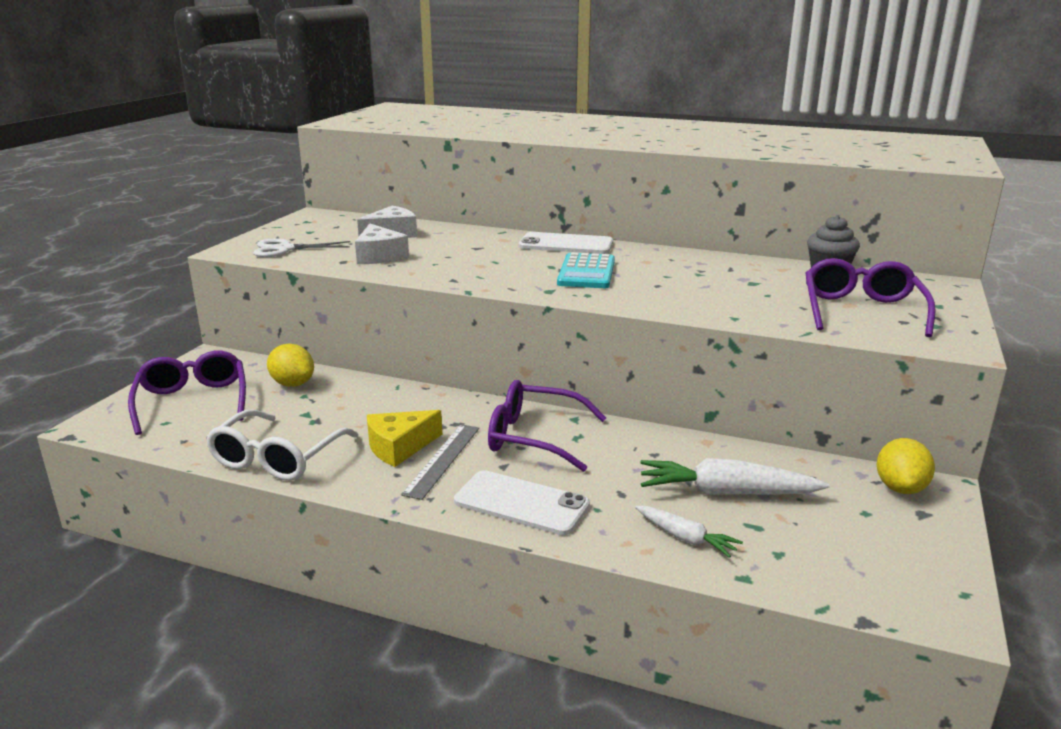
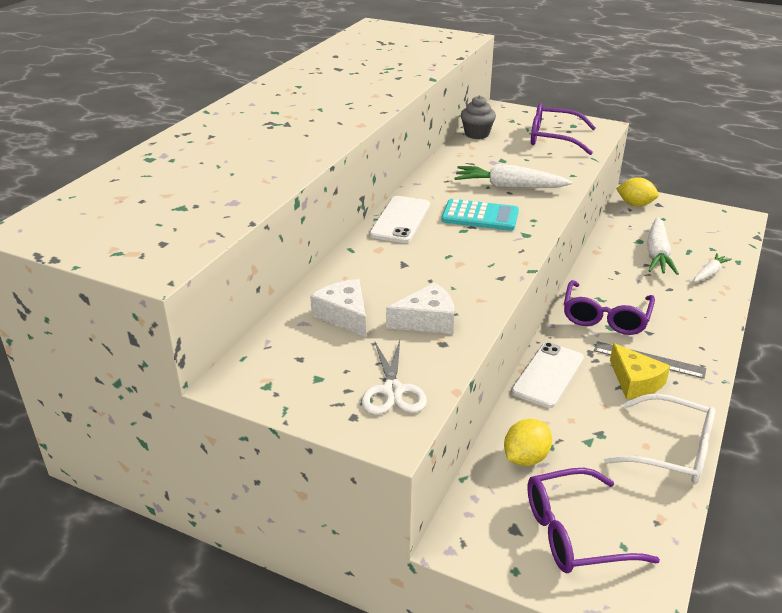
camera: 85 degrees left, 10 degrees up
(521, 503) = (695, 327): white phone -> white phone (548, 375)
(672, 285) = (508, 187): none -> white carrot

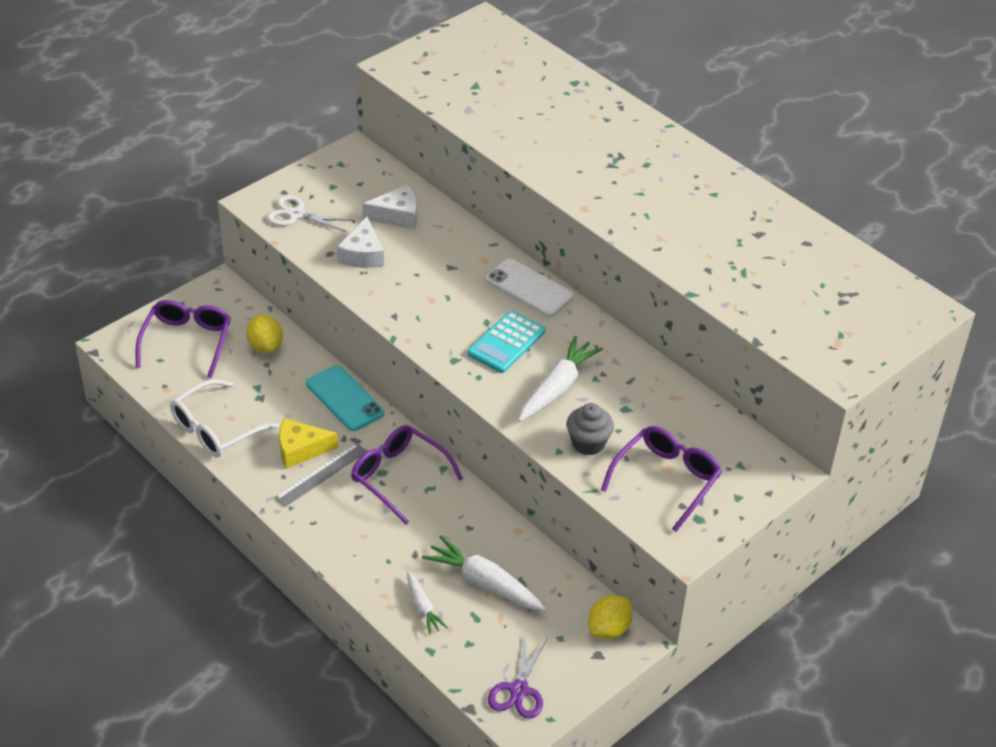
camera: 110 degrees right, 10 degrees up
(476, 134) = (709, 415): grey cupcake -> grey cupcake (588, 443)
(548, 375) = (344, 398): white phone -> turquoise phone
(720, 224) = (519, 690): none -> purple scissors

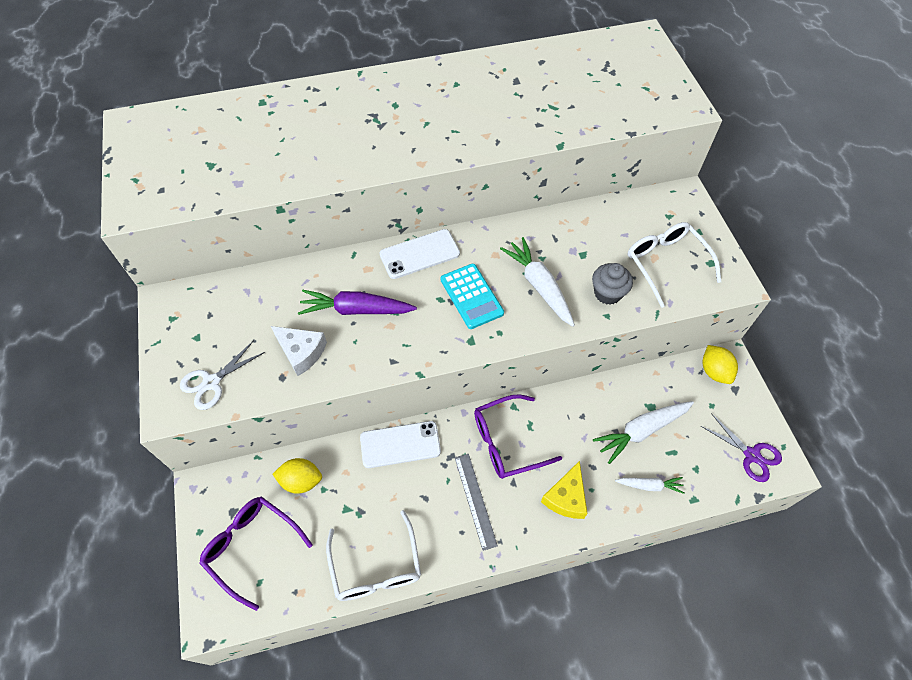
camera: 60 degrees left, 15 degrees up
(300, 449) = (439, 504): yellow cheese -> yellow cheese (566, 497)
(344, 398) = (400, 444): turquoise phone -> white phone
(397, 215) = (271, 305): white cheese -> none
(432, 270) = (356, 310): none -> purple carrot
(666, 480) = (666, 264): purple glasses -> white glasses

